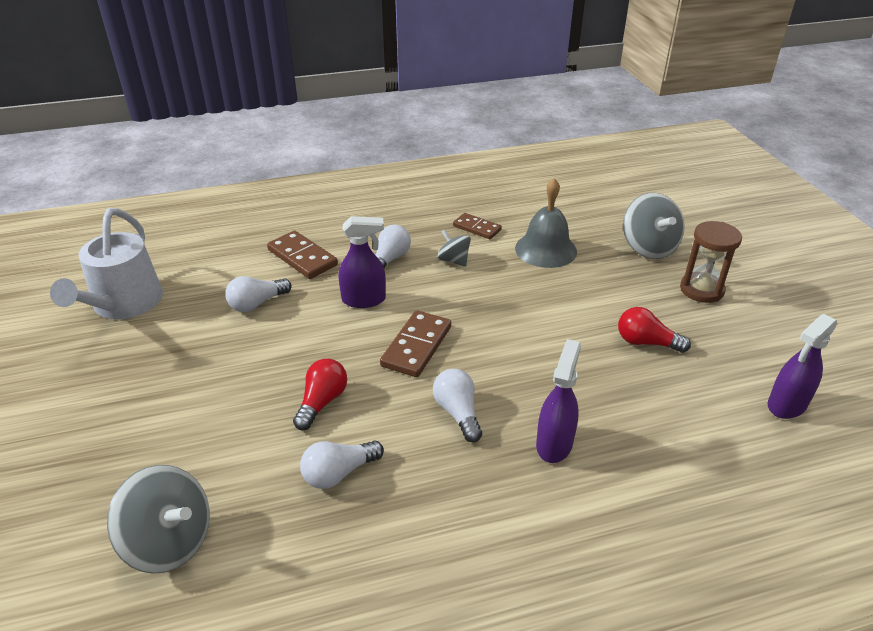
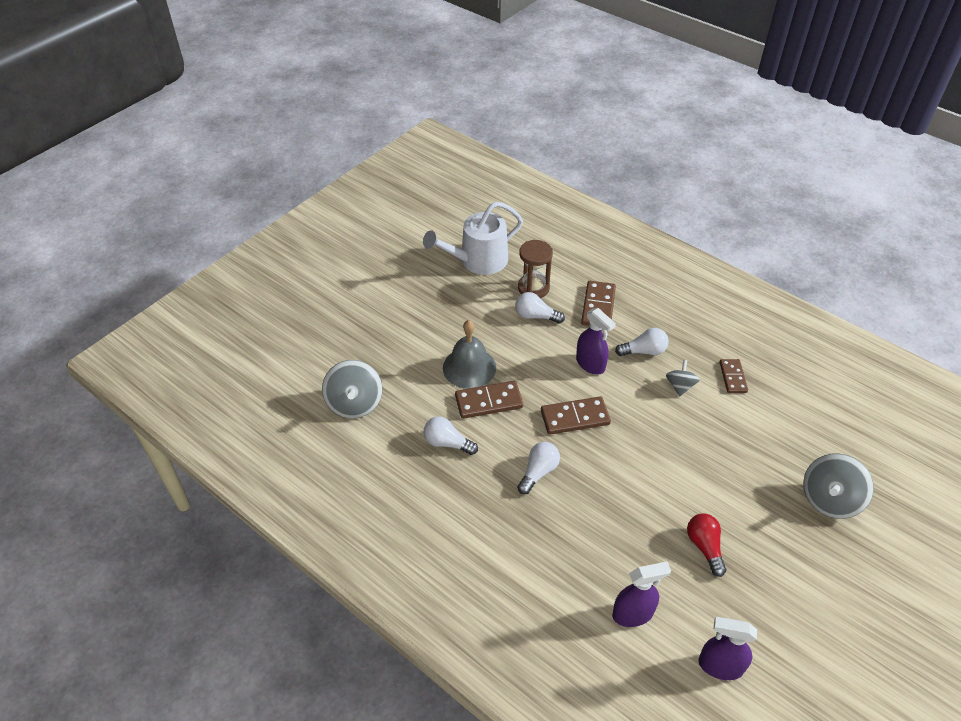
camera: 55 degrees right, 10 degrees up
(322, 402) = (488, 401): red light bulb -> brown domino
(546, 249) = (752, 433): grey bell -> grey bell (469, 367)
(554, 444) = (557, 536): purple spray bottle -> purple spray bottle (633, 614)
(701, 290) = (809, 559): brown hourglass -> brown hourglass (533, 288)

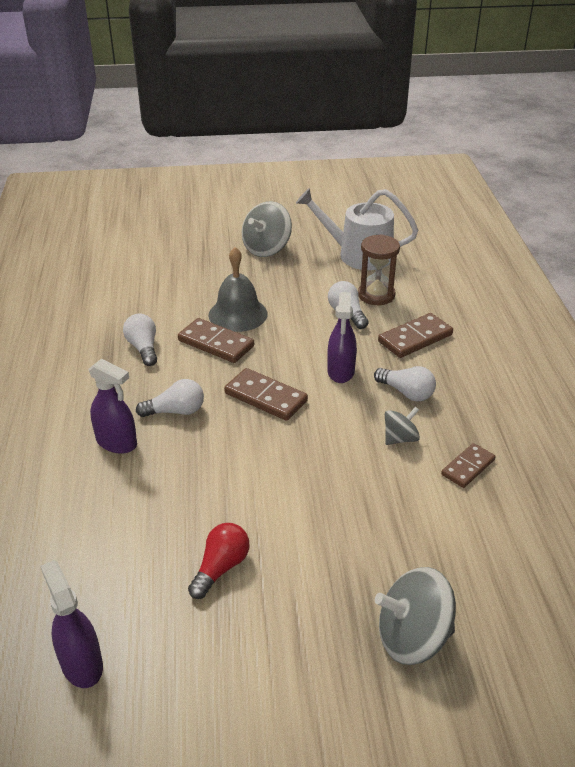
camera: 45 degrees right, 10 degrees down
(355, 403) = (124, 286): grey spinning top -> grey spinning top (266, 249)
(633, 614) = (82, 560): purple spray bottle -> purple spray bottle (117, 442)

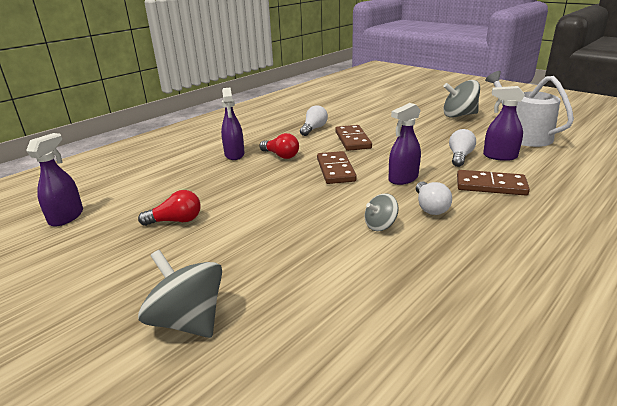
camera: 50 degrees right, 10 degrees down
(176, 411) = (281, 155): white light bulb -> red light bulb
(238, 314) = (388, 134): grey bell -> none
(376, 295) = (499, 156): brown hourglass -> purple spray bottle
(400, 438) = (380, 225): grey spinning top -> grey spinning top turned 135 degrees clockwise
(468, 467) = (401, 265): brown domino -> none

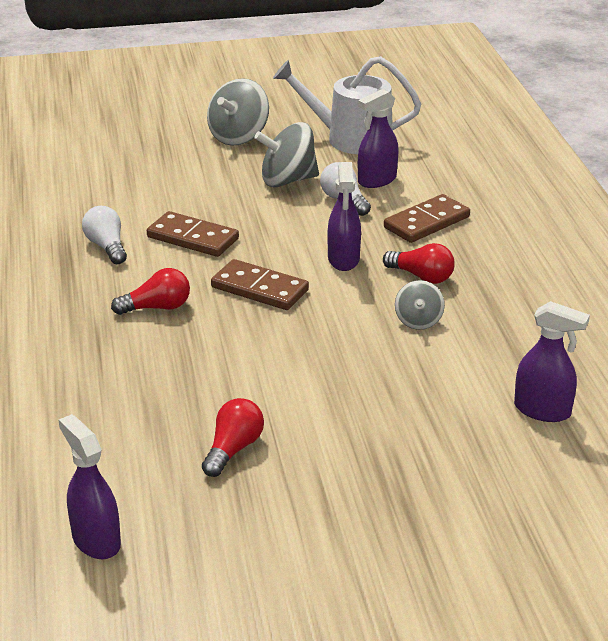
camera: 55 degrees left, 5 degrees up
(188, 321) = (448, 497): grey spinning top -> grey spinning top (288, 180)
(234, 154) = (94, 341): purple spray bottle -> purple spray bottle (542, 410)
(430, 207) = (421, 276): white light bulb -> red light bulb

